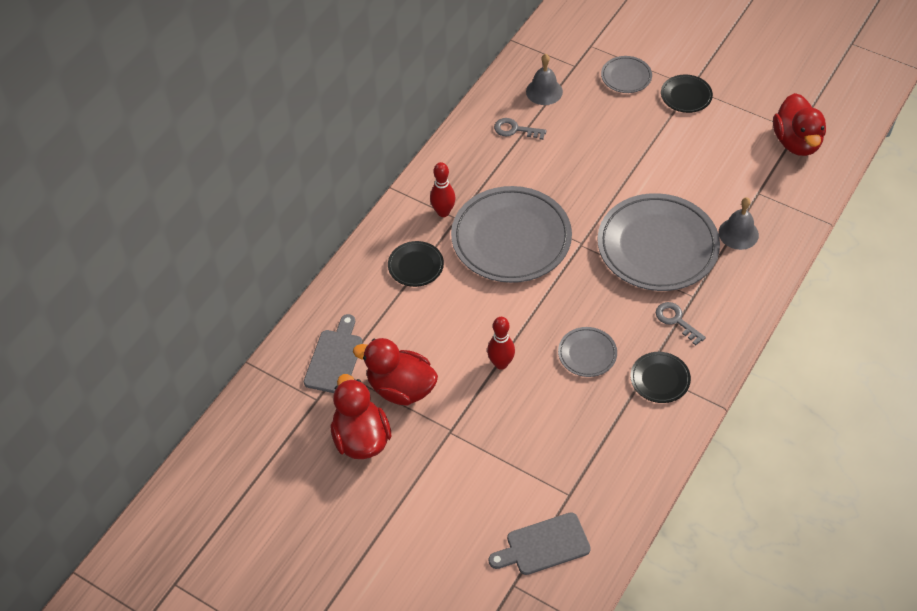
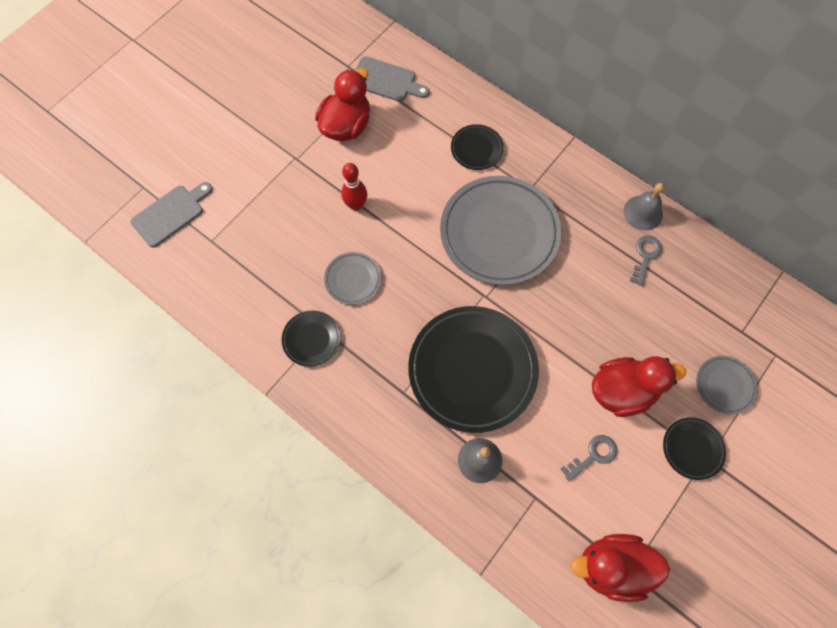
camera: 95 degrees right, 15 degrees up
(361, 438) = (304, 94): red duck -> red duck (622, 391)
(443, 212) = (539, 178): red bowling pin -> none
(543, 545) = (171, 214): grey cutting board -> grey cutting board turned 60 degrees clockwise
(544, 91) = (702, 293): grey bell -> grey bell (643, 212)
(657, 246) = (472, 370): grey plate -> black plate
(676, 320) = (376, 369): grey key -> grey key (593, 455)

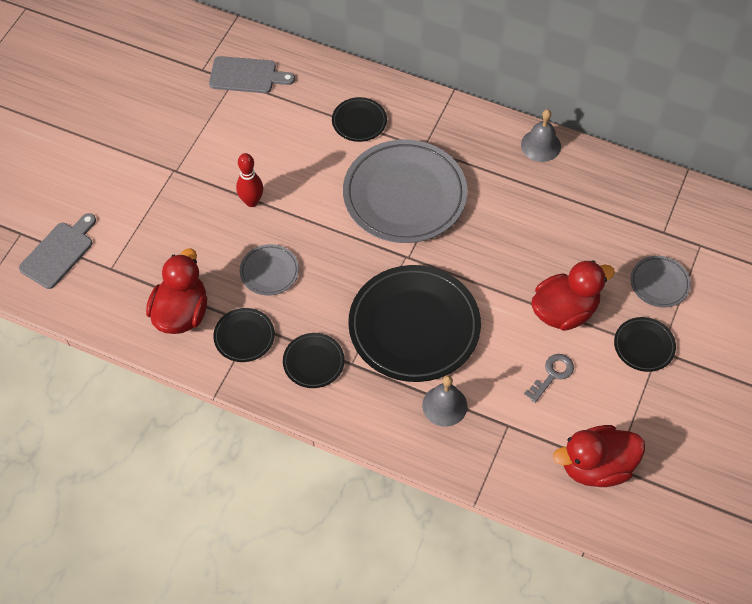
camera: 15 degrees left, 10 degrees down
(346, 126) = (218, 128): red duck -> red duck (181, 313)
(368, 382) = (313, 362): none -> black plate
(645, 256) = (554, 185): grey key -> none

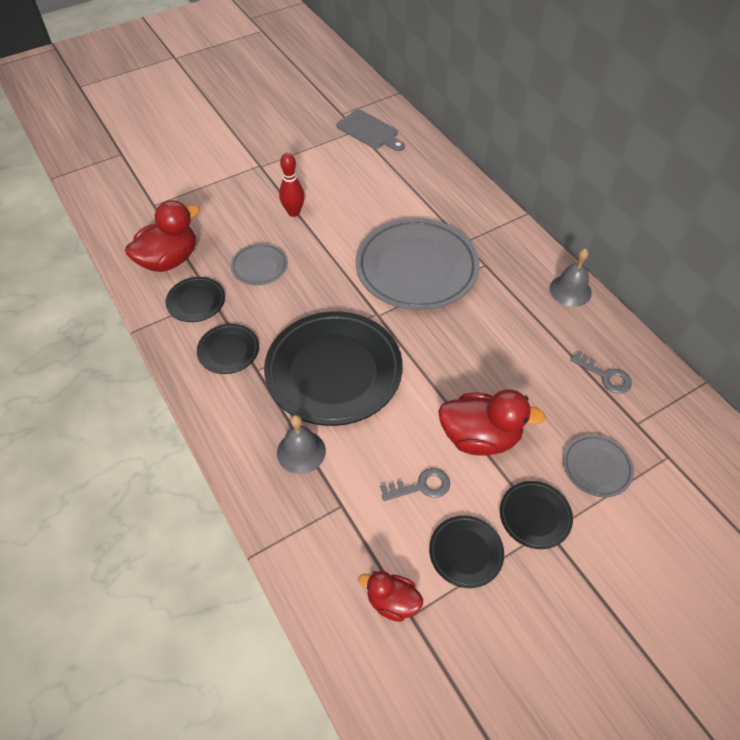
camera: 35 degrees right, 5 degrees down
(59, 252) = (131, 177): grey cutting board -> none
(359, 121) = (427, 199): black plate -> black plate (465, 552)
(596, 467) = (392, 602): red duck -> red duck, size x0.58
(617, 206) = (605, 376): none -> grey key

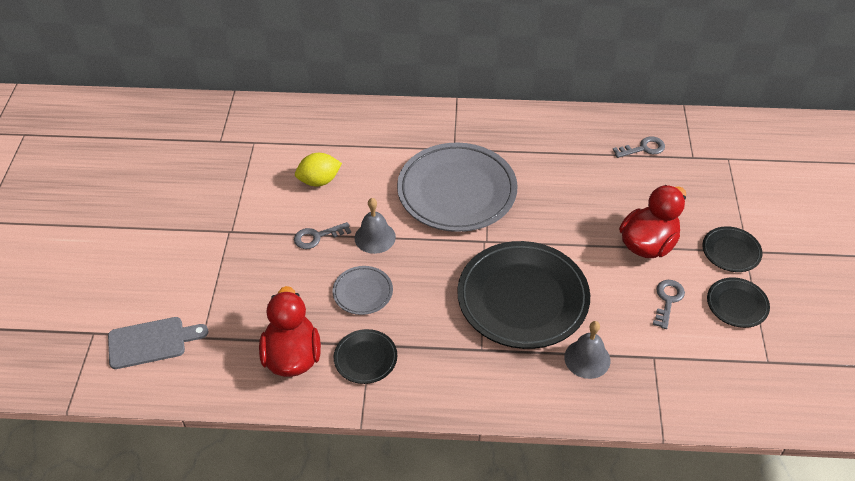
camera: 55 degrees left, 5 degrees down
(228, 351) = (444, 360): black plate -> none
(293, 212) = (317, 237): red bowling pin -> grey key
(351, 183) = (319, 181): none -> yellow lemon
(369, 131) = (264, 135): grey cutting board -> grey cutting board (151, 342)
(392, 602) = (751, 367): red duck -> none
(570, 290) = (553, 120): grey bell -> grey bell (375, 237)
(596, 467) = (713, 198): grey plate -> none

